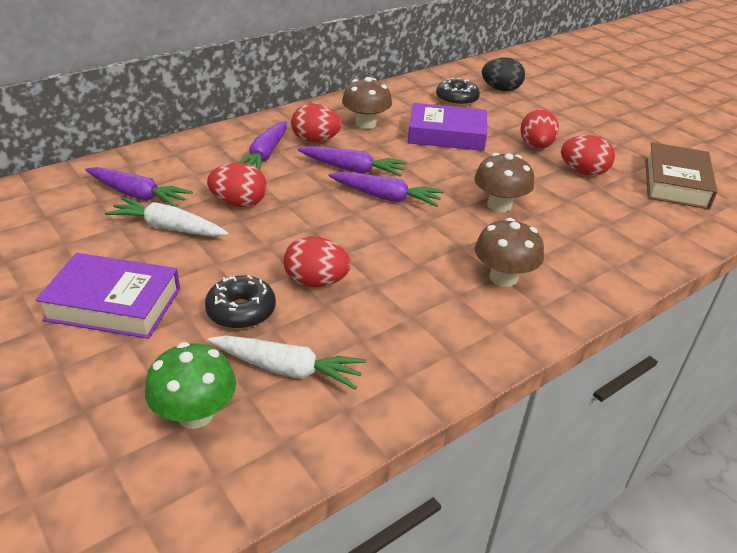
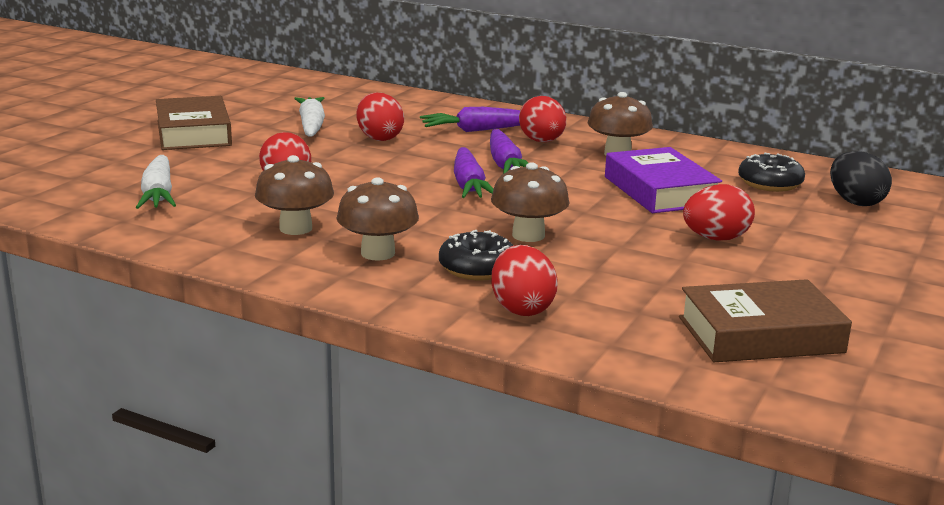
camera: 65 degrees right, 15 degrees down
(114, 304) = (194, 133): purple book -> brown book
(138, 195) = (348, 108): purple carrot -> none
(195, 414) = (88, 178): green mushroom -> none
(241, 311) = (220, 168): black donut -> black donut (477, 268)
(430, 304) = (295, 228): none -> brown mushroom
(583, 172) = (689, 272): red egg -> red egg (522, 308)

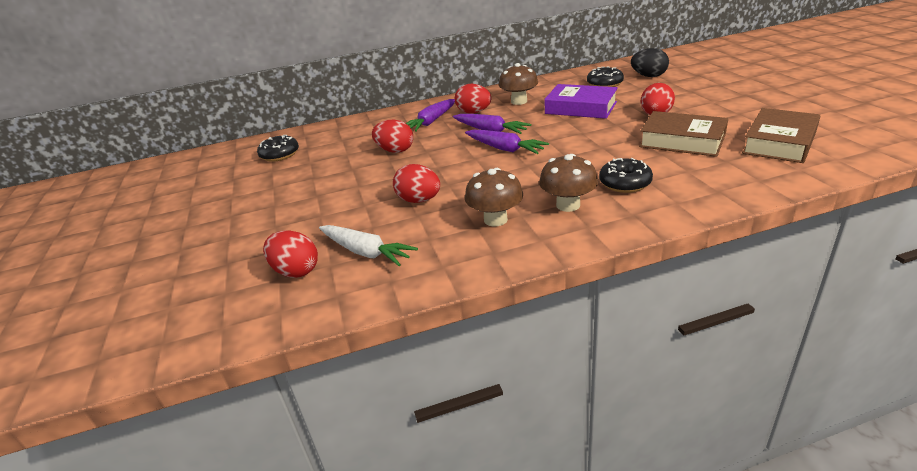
camera: 40 degrees left, 10 degrees up
(194, 133) = (280, 206): brown book -> brown book (682, 141)
(292, 96) = (280, 155): none -> black donut
(311, 126) = (340, 164): white carrot -> none
(522, 308) = (692, 188): red egg -> red egg (296, 271)
(528, 235) = (596, 156): brown mushroom -> none

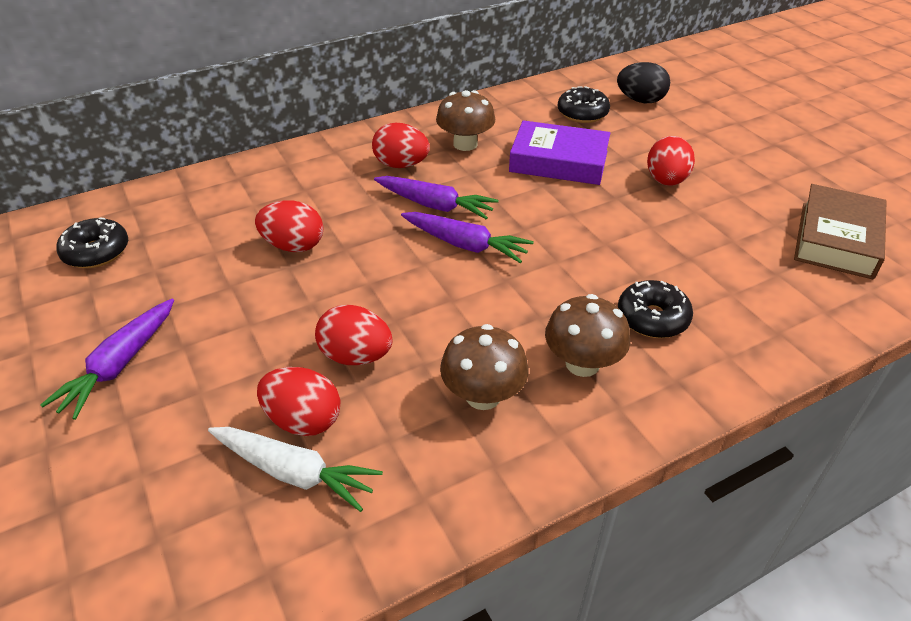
camera: 15 degrees left, 10 degrees up
(296, 271) = (185, 521): red egg -> red egg (303, 420)
(431, 122) = (338, 183): purple carrot -> purple carrot (119, 365)
(682, 141) = (712, 233): brown book -> none

